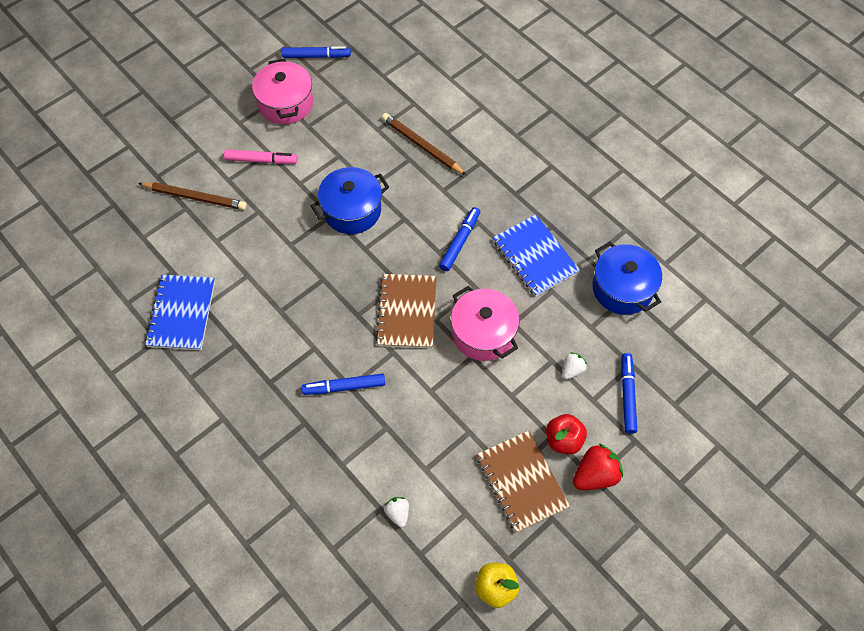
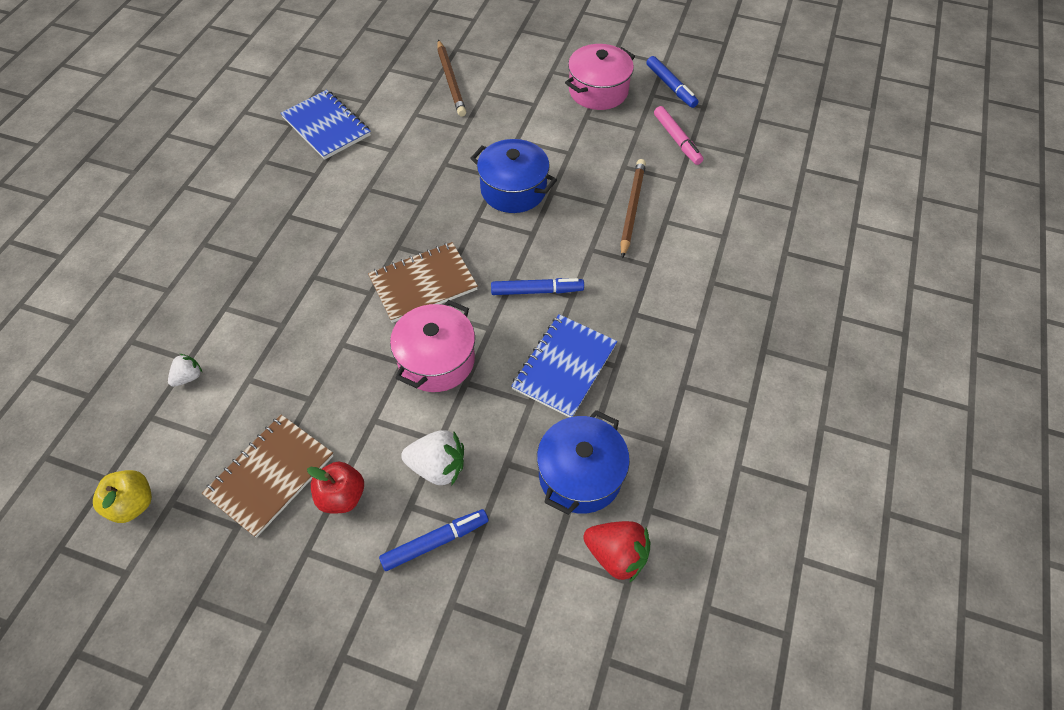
camera: 60 degrees right, 5 degrees down
(182, 313) = (326, 126): blue notebook -> blue notebook turned 75 degrees clockwise
(261, 160) = (522, 103): pink marker -> pink marker (677, 140)
(344, 387) = (310, 272): blue marker -> none
(572, 370) = (437, 467): white strawberry -> white strawberry, size x1.75
(595, 475) = (311, 550): red strawberry -> red strawberry (616, 555)

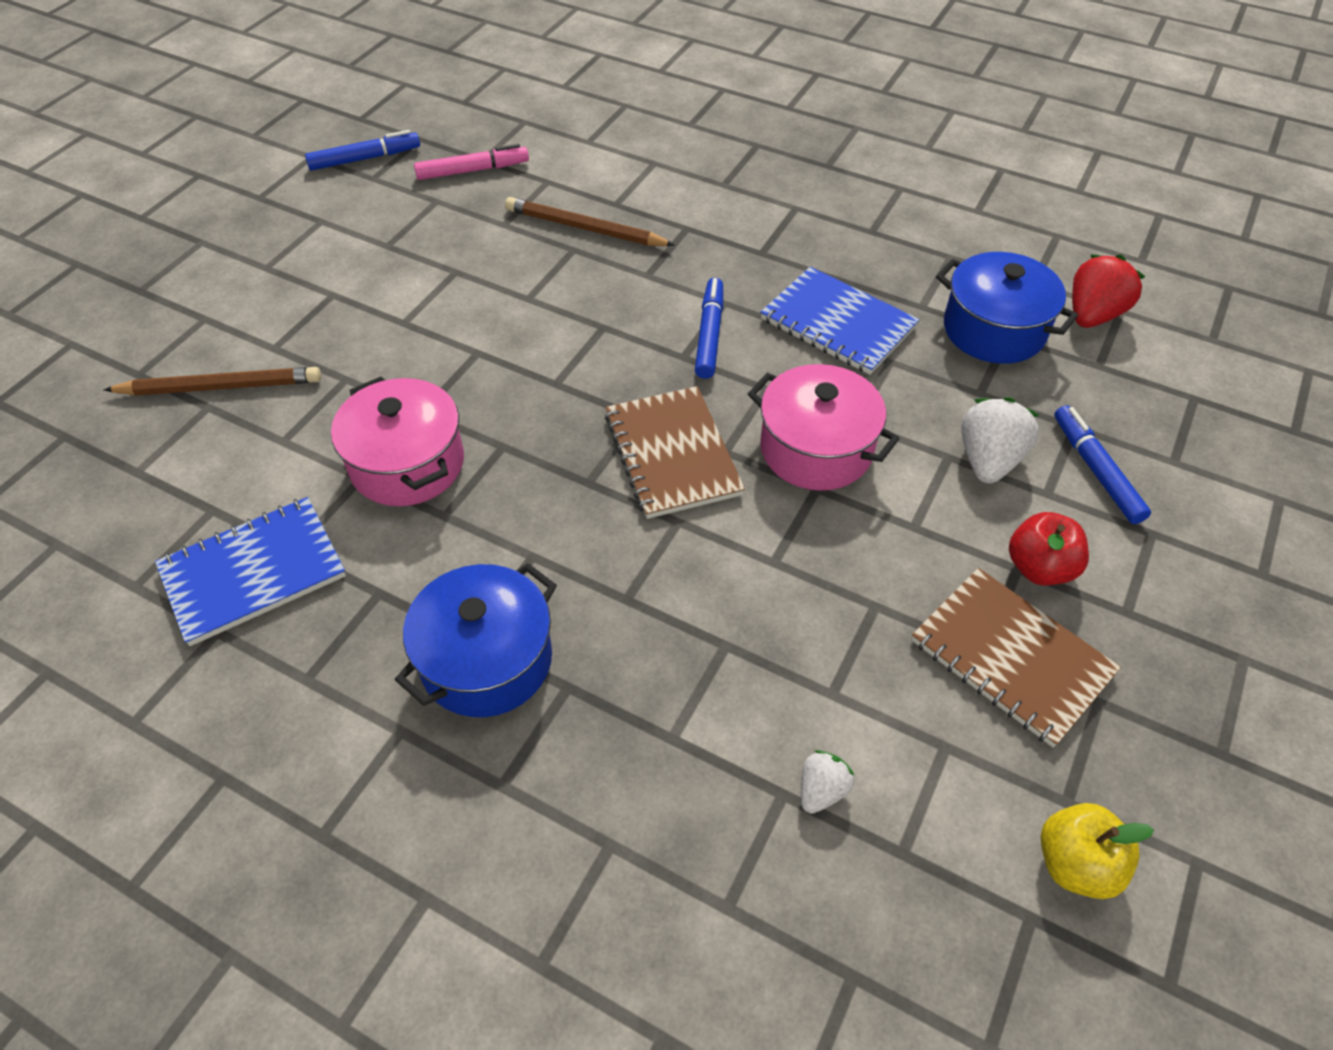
camera: 80 degrees left, 5 degrees down
(188, 377) = (821, 790): white strawberry -> white strawberry turned 75 degrees clockwise
(513, 190) = (510, 337): blue pot -> blue pot (486, 660)
(598, 91) = (338, 226): pink pot -> pink pot (407, 464)

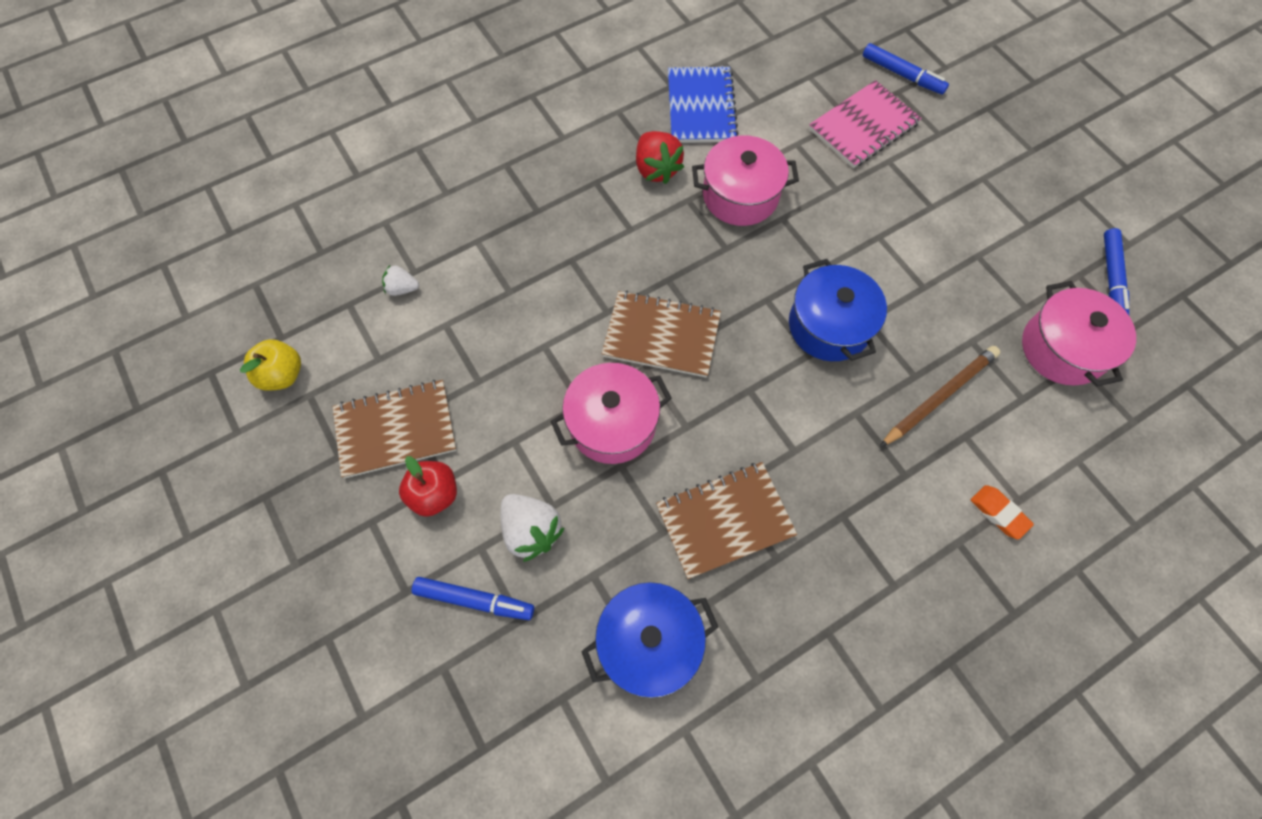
camera: 120 degrees right, 15 degrees up
(221, 387) = (863, 126): brown pencil -> pink notebook
(473, 170) = (1062, 349): pink marker -> pink pot
(486, 660) = (577, 183): blue pot -> blue pot (829, 326)
(676, 170) = (998, 513): none -> orange eraser
(709, 334) = (763, 420): blue marker -> blue marker (902, 75)
(821, 790) = (402, 288): white strawberry -> white strawberry turned 120 degrees clockwise
(838, 323) = (724, 520): blue notebook -> brown notebook
(1092, 315) = (617, 749): red strawberry -> red strawberry (656, 169)

